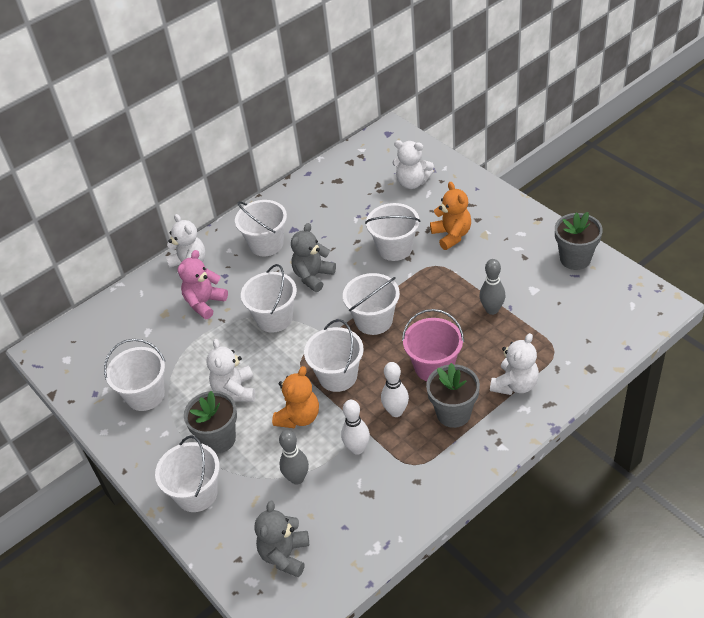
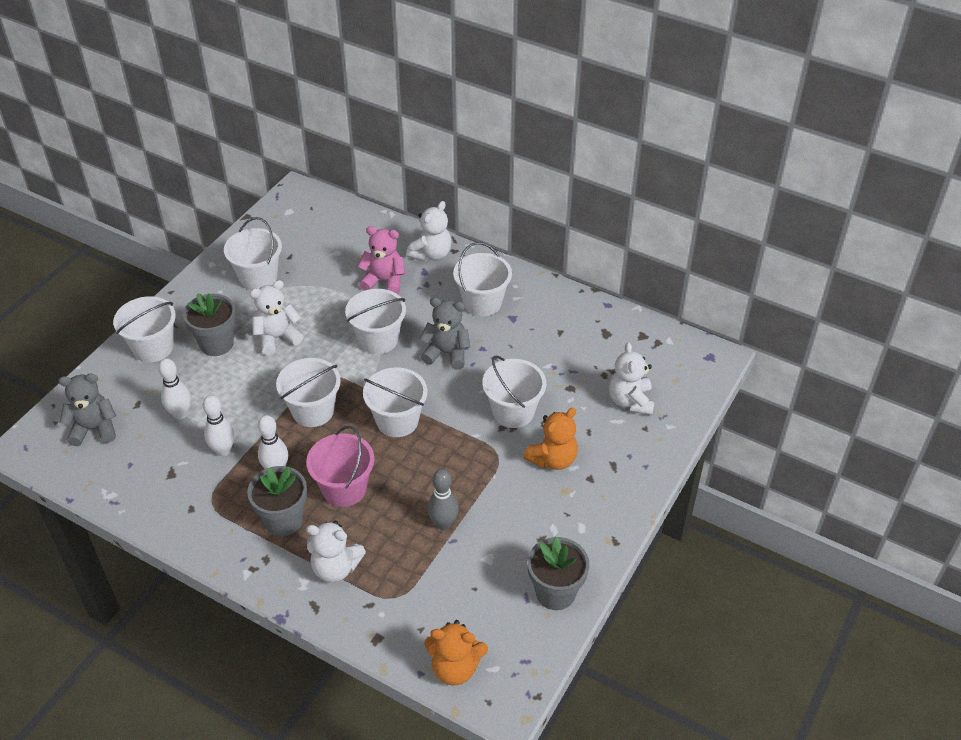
camera: 65 degrees right, 0 degrees up
(297, 478) = (180, 414): grey bowling pin -> white bowling pin
(299, 417) = (254, 395): orange teddy bear -> orange teddy bear (455, 668)

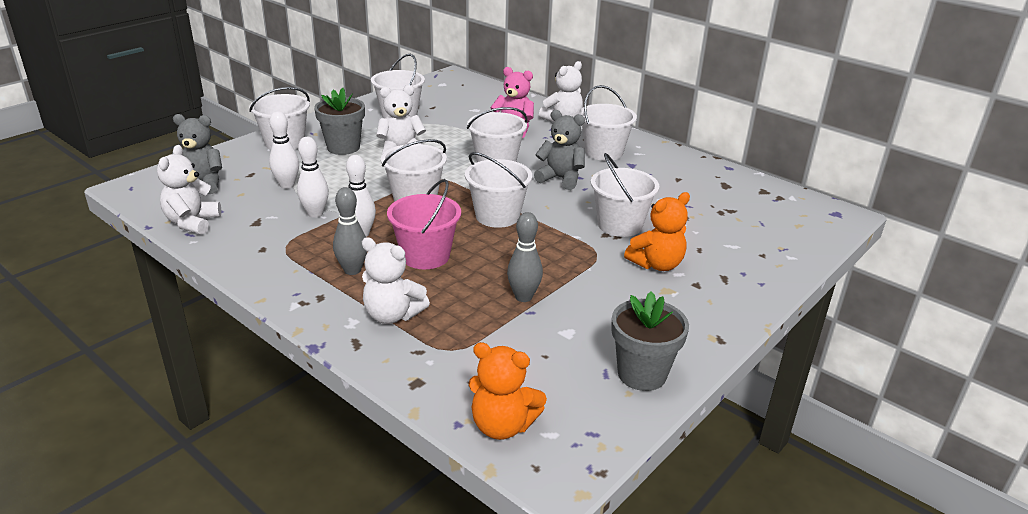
camera: 10 degrees right, 15 degrees down
(283, 520) = (352, 270): grey flower pot -> grey bowling pin
(630, 401) = (747, 233): white teddy bear -> white teddy bear (192, 223)

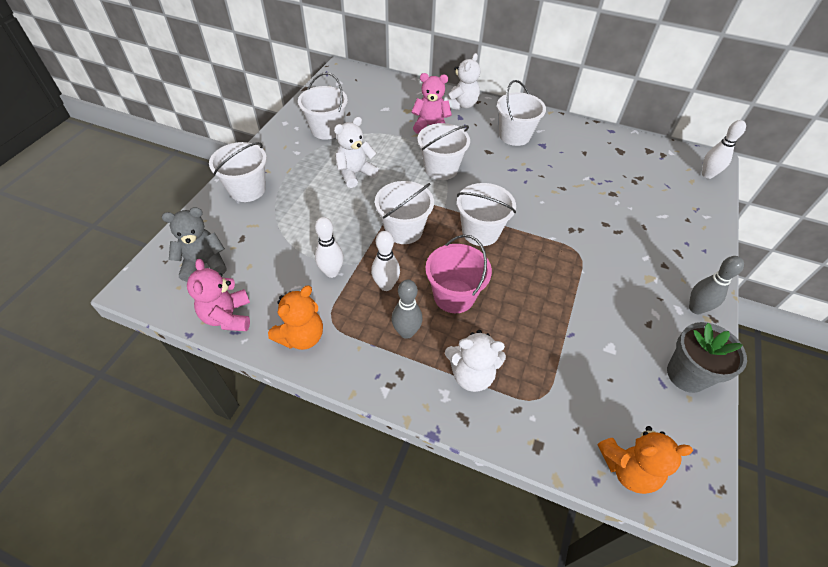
camera: 20 degrees left, 20 degrees up
(192, 223) = (228, 317): white teddy bear -> pink teddy bear
(287, 185) = (284, 243): white bowling pin -> white bowling pin (707, 175)
(343, 147) = (303, 182): grey flower pot -> none
(523, 297) = (556, 319): grey bowling pin -> grey bowling pin (696, 308)
(560, 179) = (501, 175): grey teddy bear -> none
(620, 225) = (575, 216): white bucket -> none
(656, 264) = (626, 252): orange teddy bear -> orange teddy bear (301, 336)

